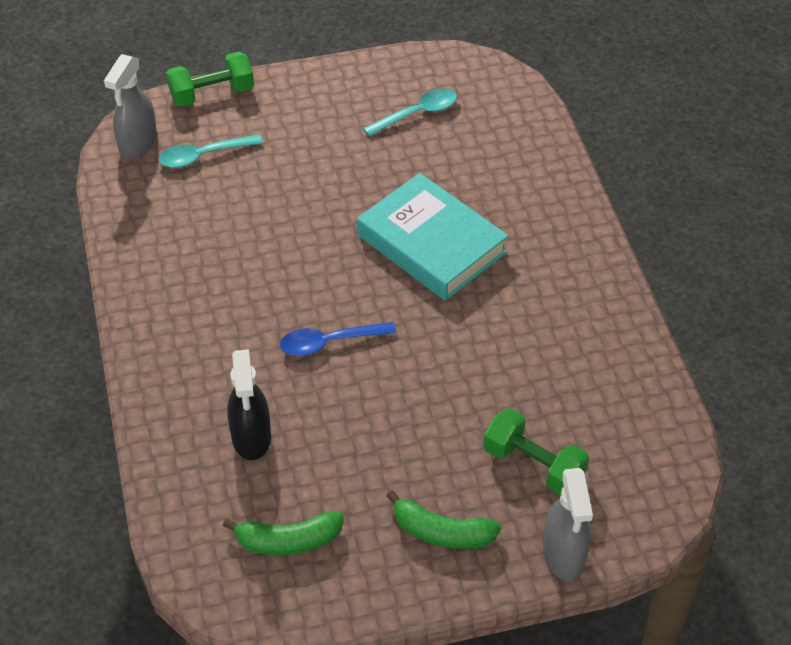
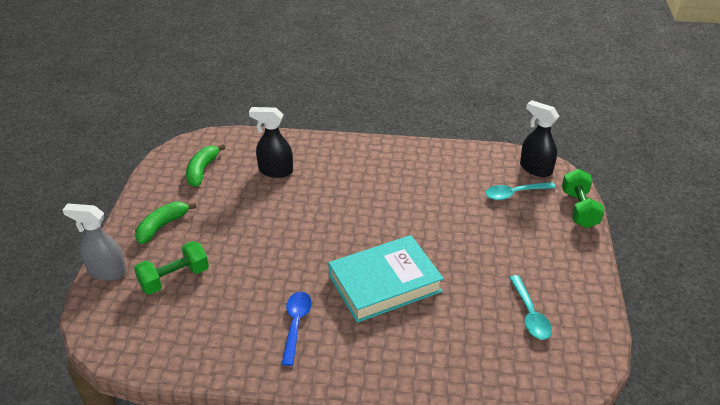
camera: 110 degrees right, 10 degrees down
(138, 143) = (535, 169): grey spray bottle -> black spray bottle
(203, 156) = (514, 194): turquoise spoon -> turquoise spoon turned 105 degrees counterclockwise
(329, 342) = (324, 214): blue spoon -> blue spoon (296, 324)

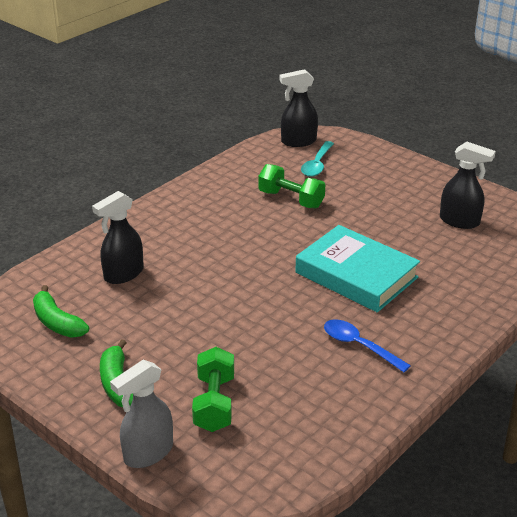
camera: 55 degrees left, 5 degrees down
(384, 283) = (356, 275): turquoise book -> turquoise book turned 60 degrees counterclockwise
(530, 314) = (460, 221): turquoise spoon -> black spray bottle
(579, 209) = (368, 146): green dumbbell -> green dumbbell (291, 199)

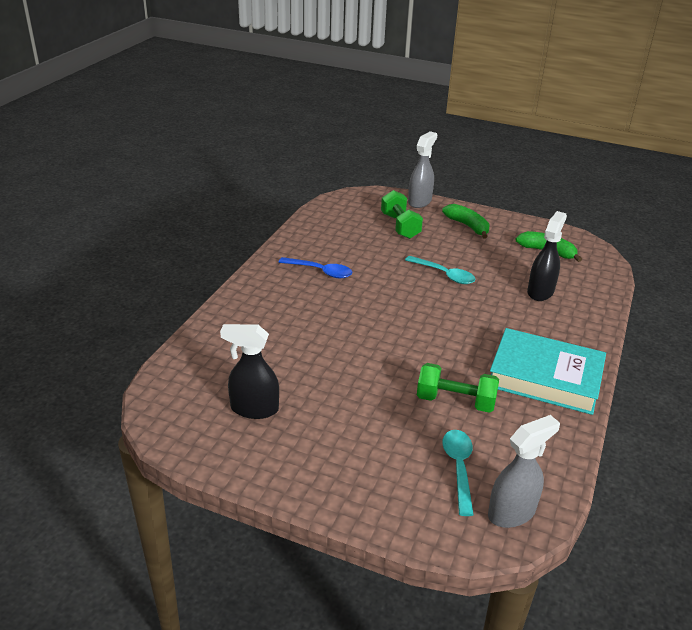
camera: 160 degrees right, 0 degrees up
(211, 314) = (444, 275): none -> turquoise spoon
(298, 141) = (512, 512): black spray bottle -> grey spray bottle
(356, 275) = (345, 326): turquoise book -> turquoise book (545, 377)

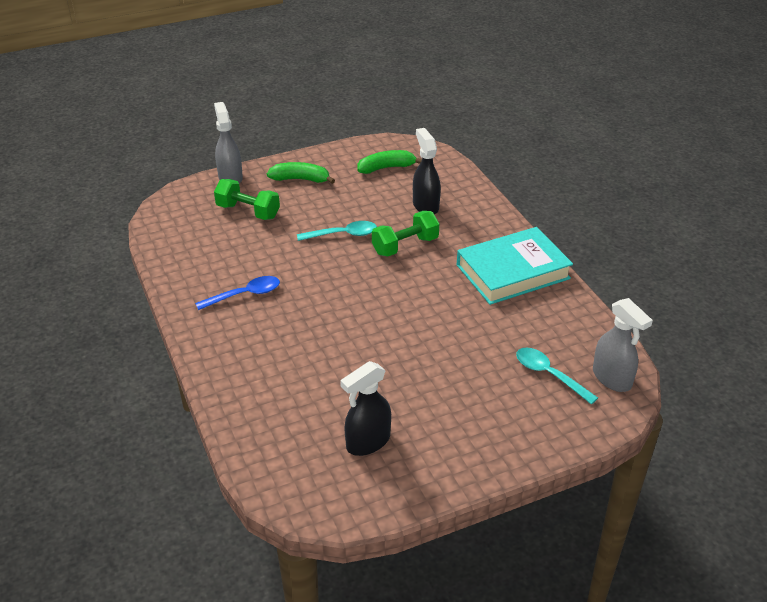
camera: 45 degrees left, 5 degrees up
(455, 401) = (486, 330): green dumbbell -> green dumbbell (405, 246)
(512, 512) = (612, 378): grey spray bottle -> grey spray bottle turned 135 degrees clockwise

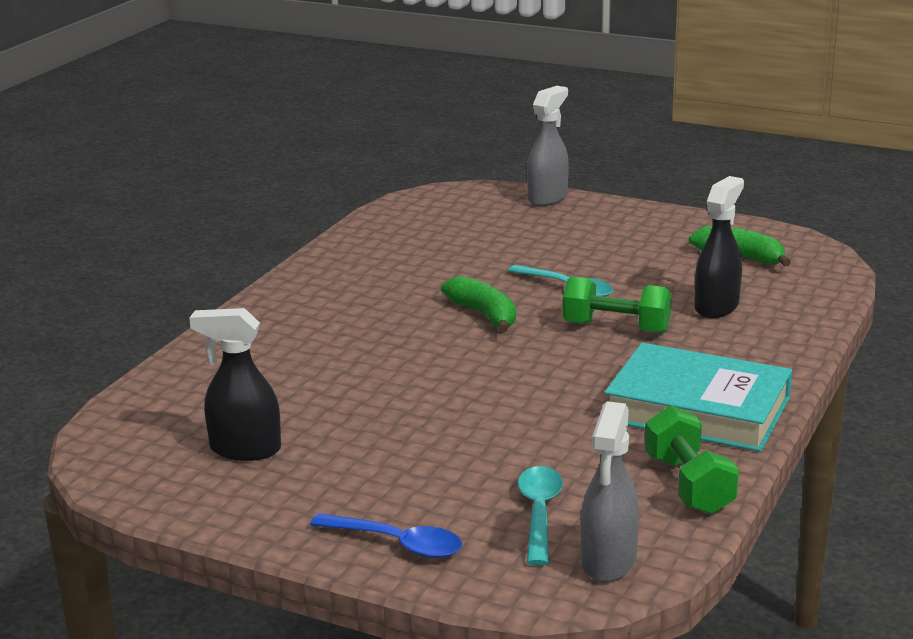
camera: 50 degrees right, 15 degrees down
(245, 295) = (373, 288): blue spoon -> blue spoon (397, 543)
(248, 211) = (509, 230): green dumbbell -> green dumbbell (688, 485)
(301, 179) = (619, 227): green banana -> green banana (484, 315)

